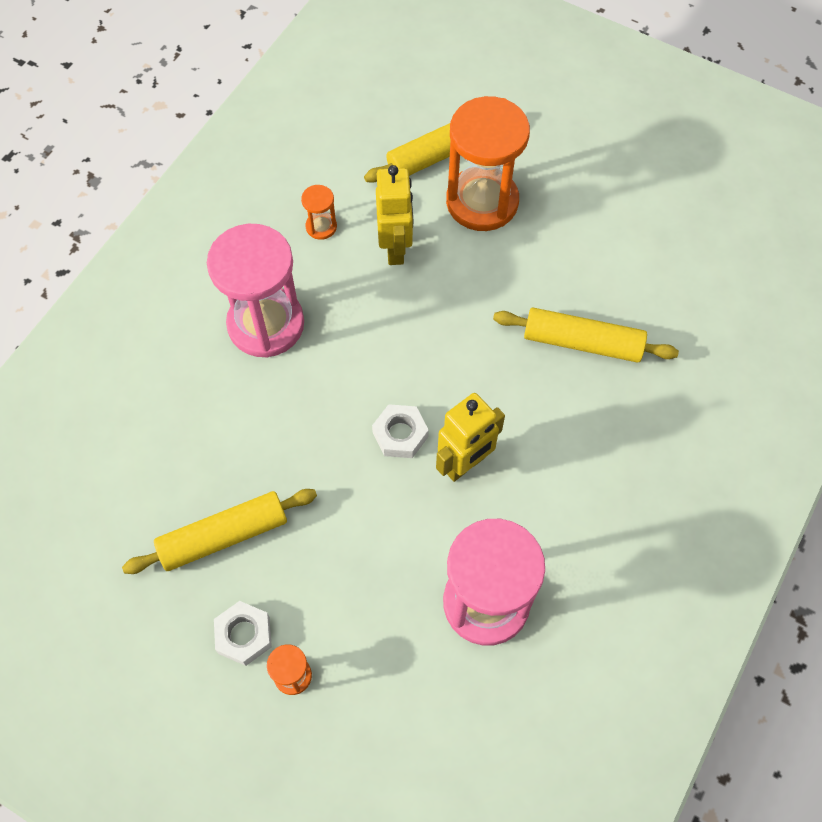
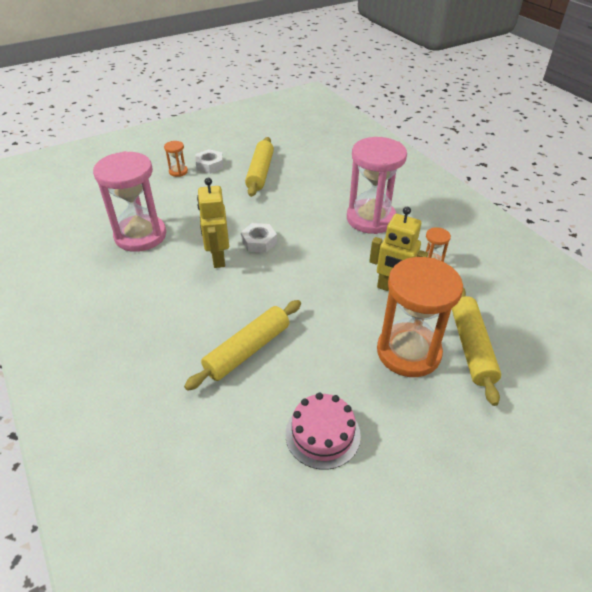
camera: 120 degrees right, 20 degrees down
(626, 231) = (322, 434): none -> pink cake

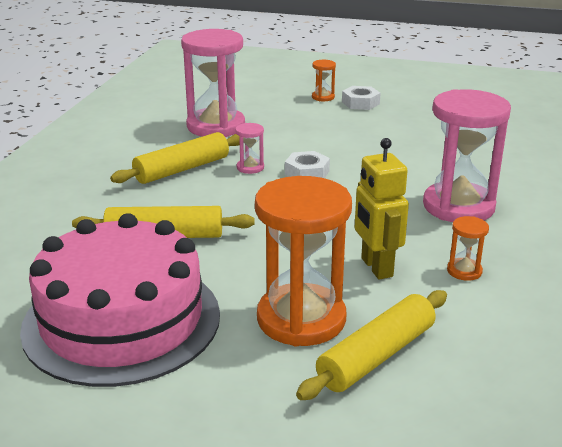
camera: 45 degrees right, 15 degrees down
(218, 258) = (250, 167): yellow robot -> pink hourglass
(260, 172) = (401, 126): yellow rolling pin -> yellow rolling pin (182, 169)
(322, 434) = (122, 320): pink cake -> pink cake, size x2.12

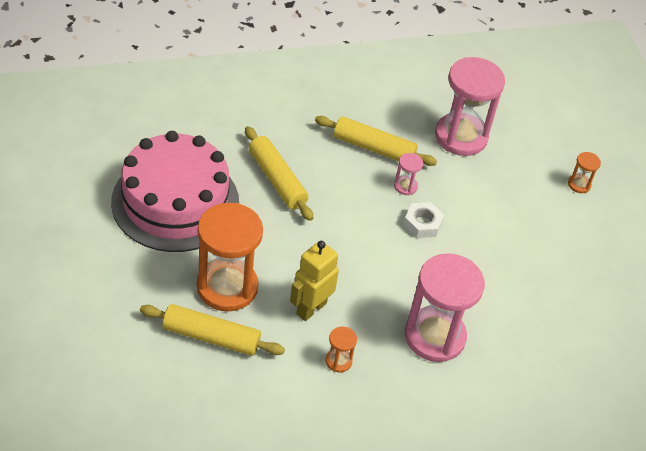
camera: 55 degrees right, 20 degrees up
(360, 103) = (588, 215): white nut -> none

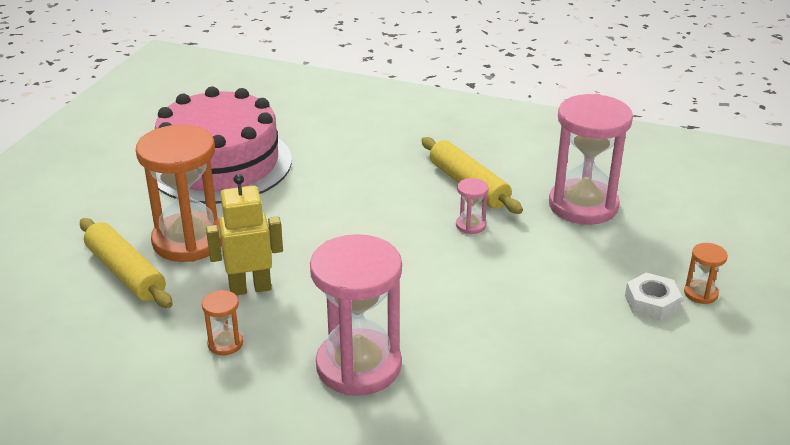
camera: 40 degrees right, 15 degrees down
(277, 180) = (337, 178): yellow rolling pin -> none
(422, 224) = (456, 262): white nut -> white nut (651, 303)

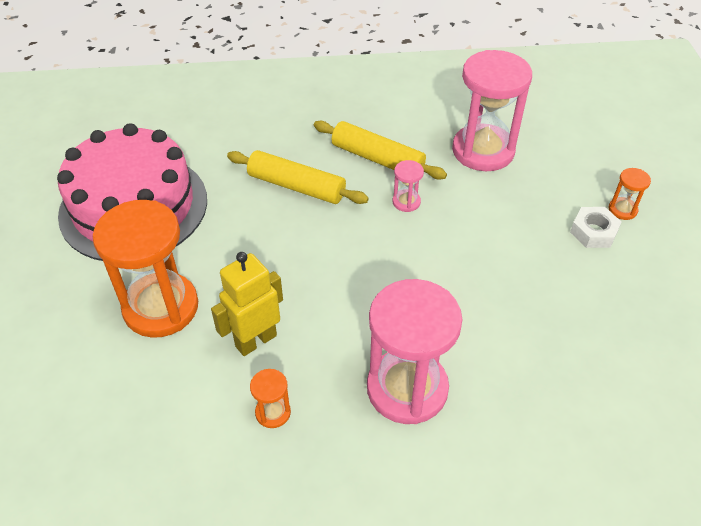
camera: 25 degrees left, 15 degrees up
(126, 273) = (121, 368): yellow rolling pin -> yellow rolling pin (296, 186)

